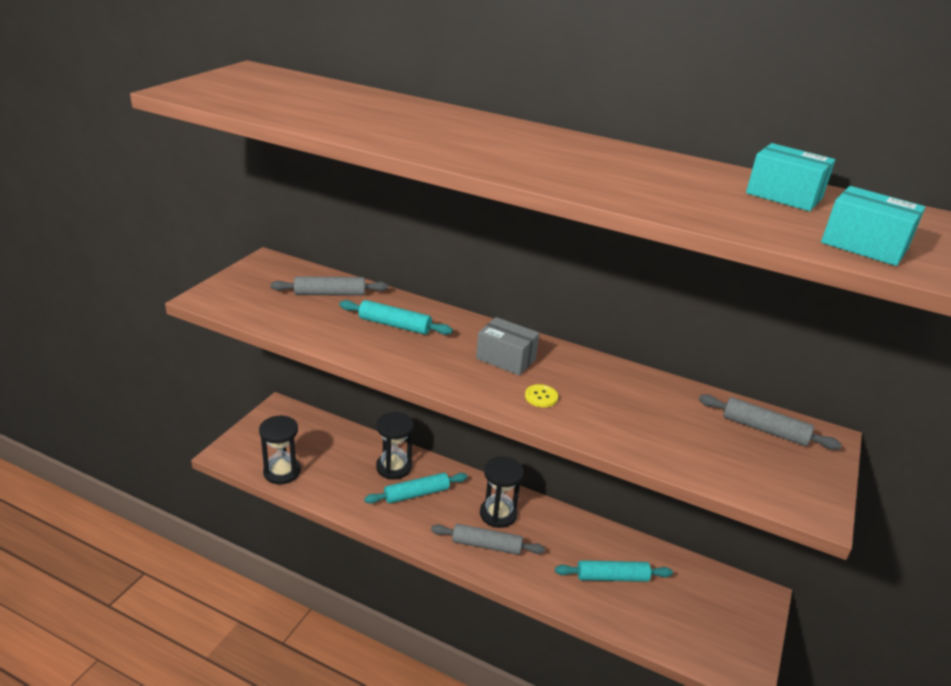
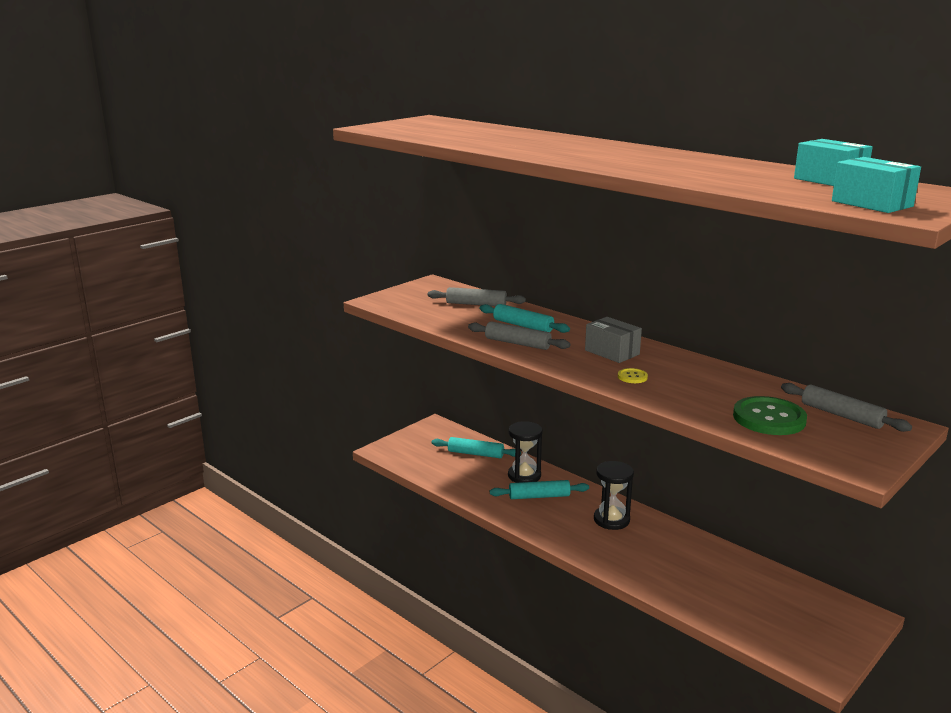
camera: 20 degrees right, 10 degrees down
(282, 472) = (425, 467): black hourglass -> none
(486, 545) = (592, 540): grey rolling pin -> grey rolling pin (517, 343)
(612, 577) = (709, 579): turquoise rolling pin -> turquoise rolling pin (475, 454)
(700, 445) = (769, 418): none -> green button

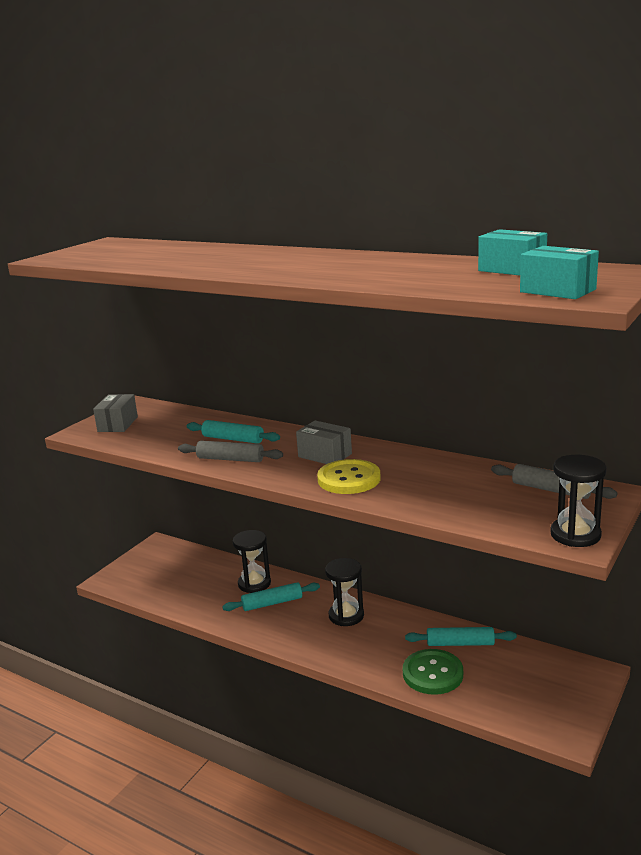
camera: 10 degrees left, 0 degrees up
(414, 298) = (118, 424): none -> grey box
(475, 454) = (203, 568): turquoise rolling pin -> turquoise rolling pin (460, 643)
(476, 304) = (182, 422): grey rolling pin -> none
(632, 377) = (349, 479): yellow button -> yellow button, size x2.15
(769, 418) = (486, 504): green button -> green button (432, 673)
(858, 460) = (575, 535): none -> black hourglass

